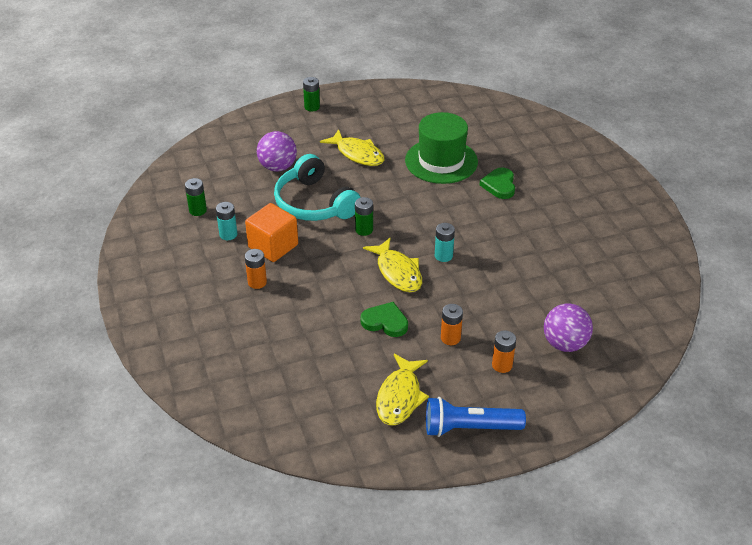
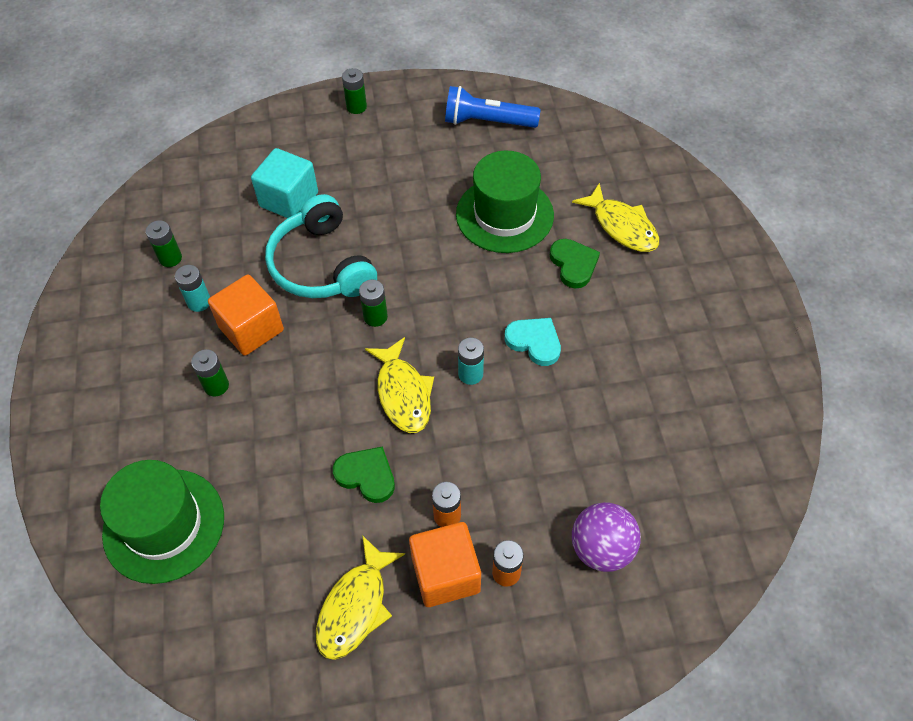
camera: 10 degrees right, 15 degrees up
(243, 367) = (164, 525): none -> green hat
(257, 282) = (216, 386): orange battery -> green battery
(278, 167) = (289, 200): purple ball -> turquoise cube
(357, 154) = (397, 190): yellow fish -> yellow fish (621, 226)
(459, 371) = (445, 574): none -> orange cube
(469, 428) = (436, 675): blue flashlight -> blue flashlight (487, 122)
(484, 232) = (534, 342): none -> turquoise heart
(499, 185) = (573, 264): green heart -> green heart turned 150 degrees clockwise

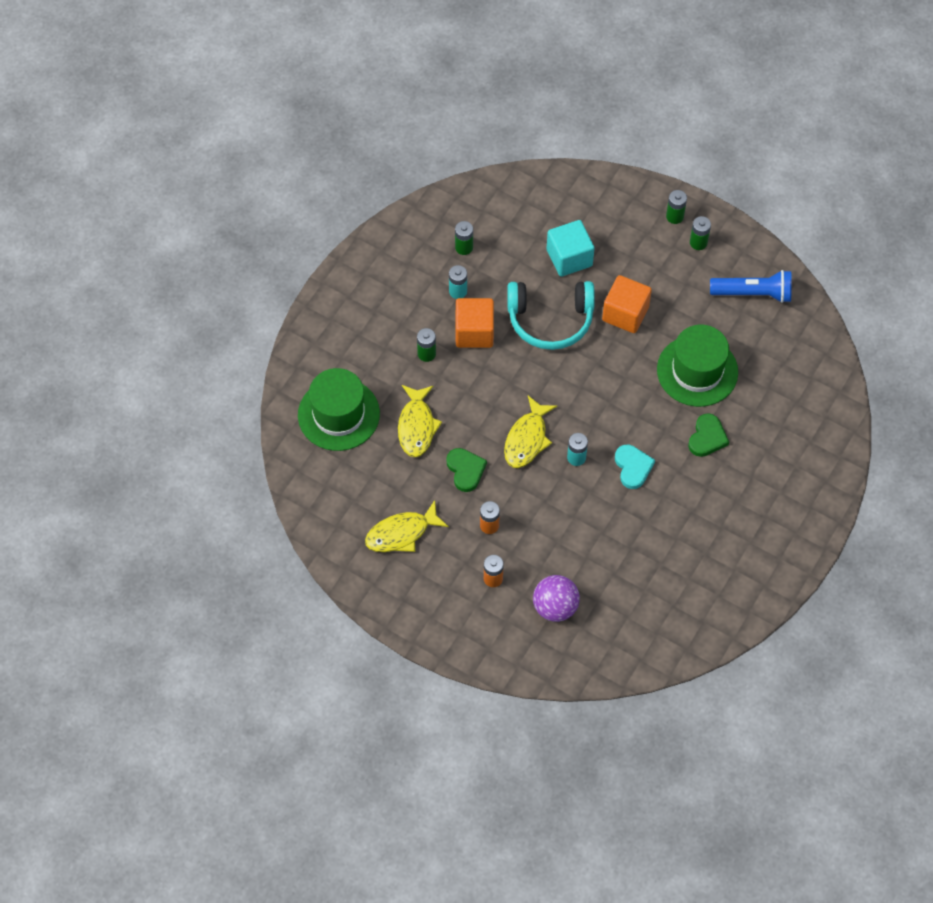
camera: 40 degrees right, 5 degrees up
(321, 265) = (550, 320): turquoise headphones -> turquoise headphones turned 105 degrees counterclockwise
(375, 317) = (553, 379): green battery -> green battery (698, 242)
(445, 574) = (461, 554): orange cube -> orange cube (625, 313)
(487, 122) = (753, 293): blue flashlight -> blue flashlight turned 135 degrees clockwise
(621, 226) = (765, 435): yellow fish -> yellow fish (416, 426)

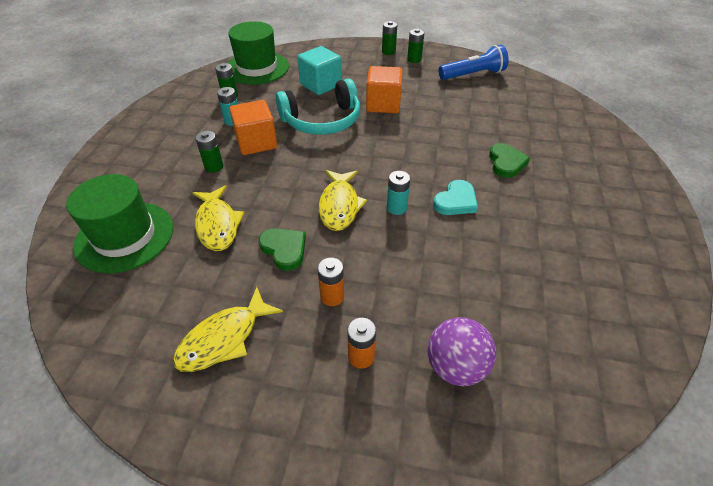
camera: 20 degrees left, 15 degrees down
(633, 467) = (456, 201): turquoise heart -> turquoise heart turned 75 degrees clockwise
(697, 371) = (464, 123): green hat -> green hat (257, 68)

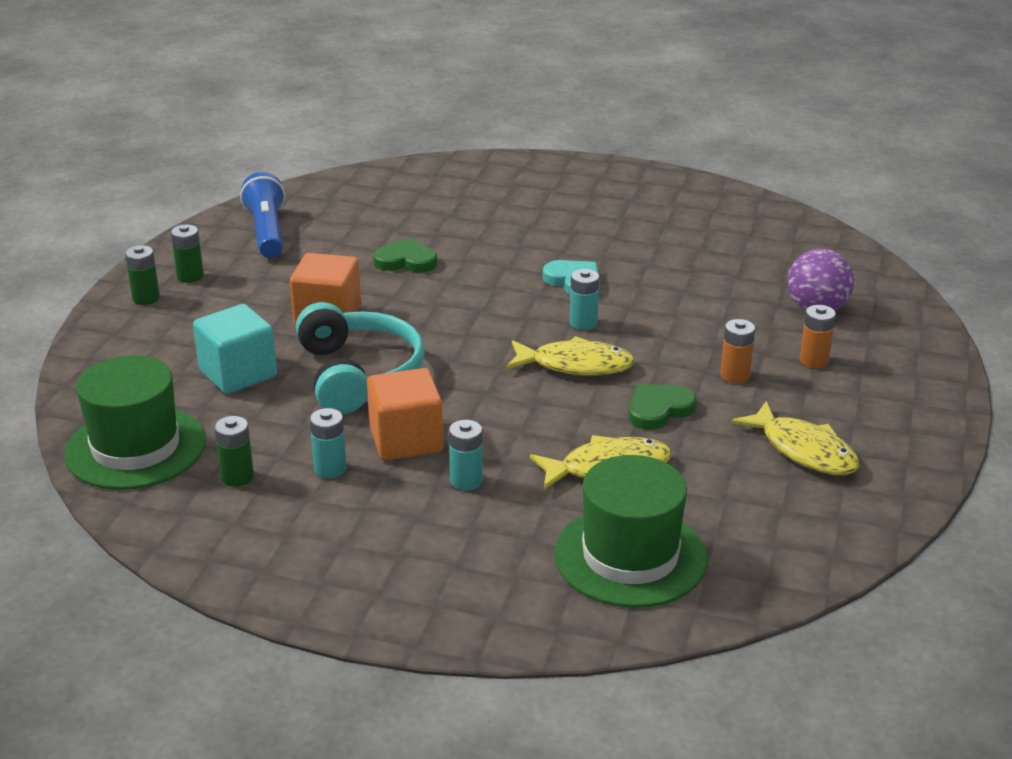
camera: 85 degrees left, 15 degrees down
(214, 166) = (466, 481): green battery -> turquoise battery
(506, 162) = (501, 238): green heart -> green heart (406, 261)

